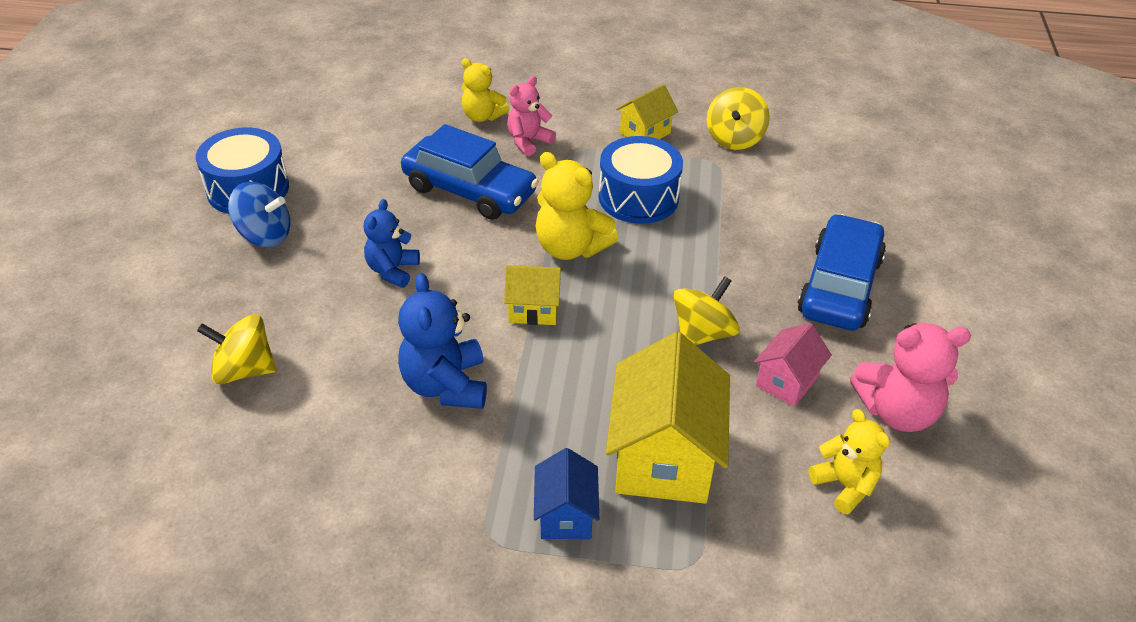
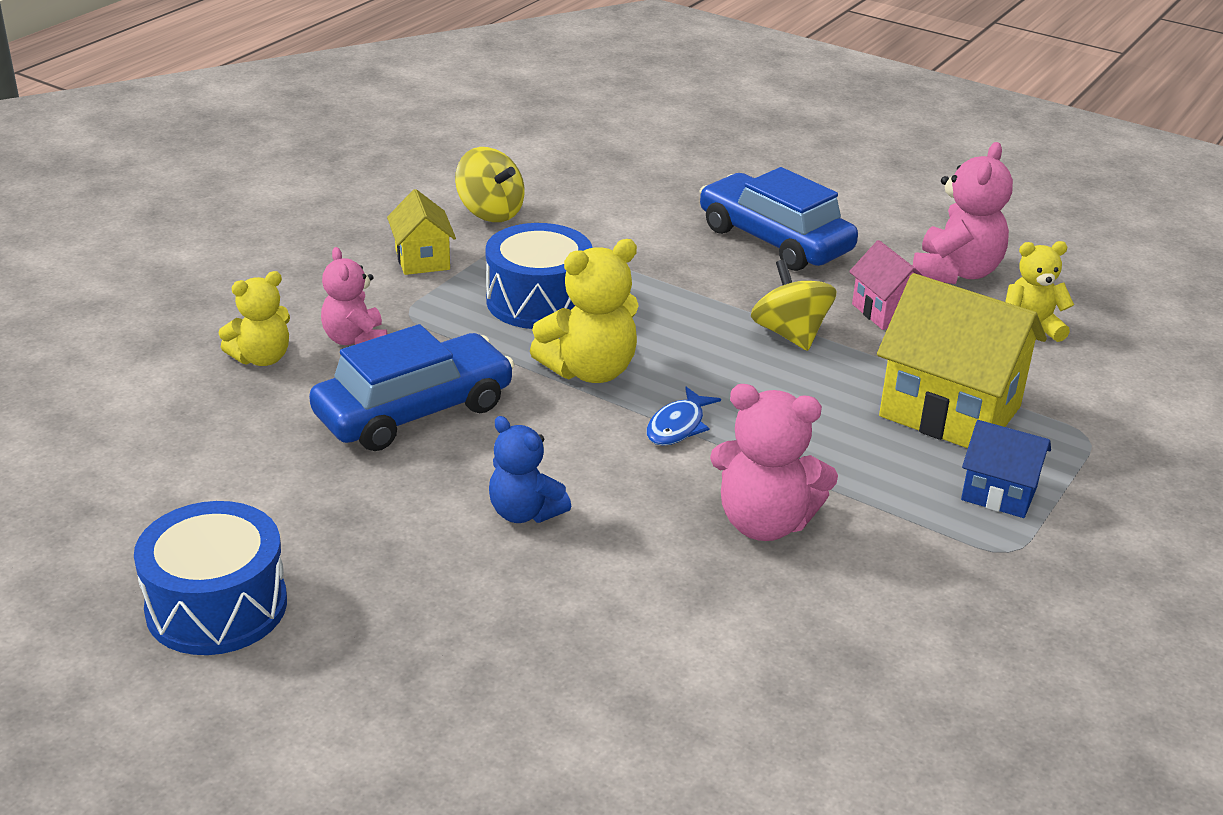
camera: 65 degrees left, 10 degrees down
(244, 370) = (630, 688): yellow spinning top -> none
(265, 235) = (349, 611): blue spinning top -> none
(446, 385) = (764, 523): blue teddy bear -> pink teddy bear
(533, 309) = (678, 426): yellow house -> blue fish

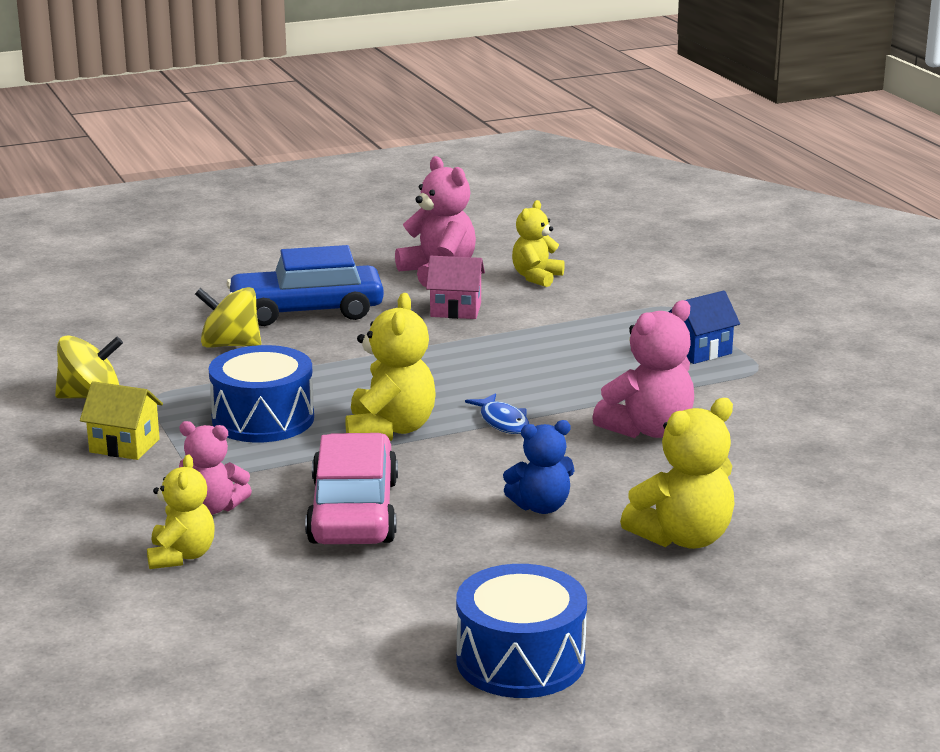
camera: 55 degrees left, 10 degrees down
(414, 411) = (354, 512): blue car -> pink car
(546, 629) = (683, 538): none -> yellow teddy bear
(790, 334) = (439, 348): yellow spinning top -> yellow spinning top (230, 345)
(950, 412) = (597, 333): yellow house -> none

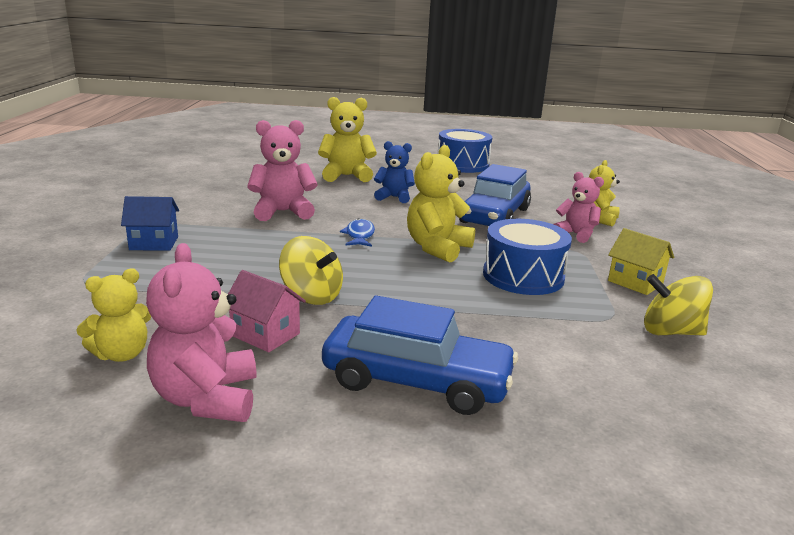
camera: 155 degrees left, 0 degrees up
(230, 345) = (524, 355): yellow spinning top -> yellow spinning top (311, 296)
(354, 512) = (494, 216): pink car -> blue car

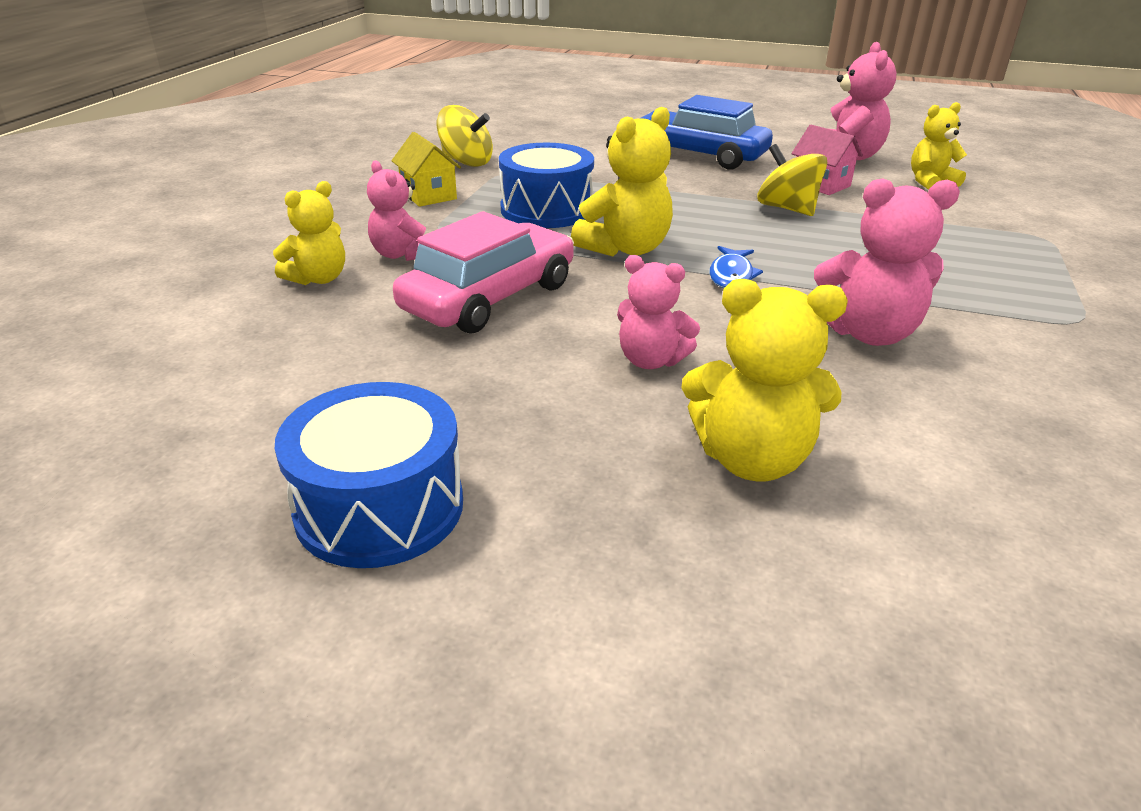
camera: 165 degrees left, 10 degrees up
(154, 243) = (1025, 283): blue house -> none
(394, 197) = (651, 360): blue teddy bear -> pink teddy bear
(494, 216) = (490, 298): blue car -> pink car

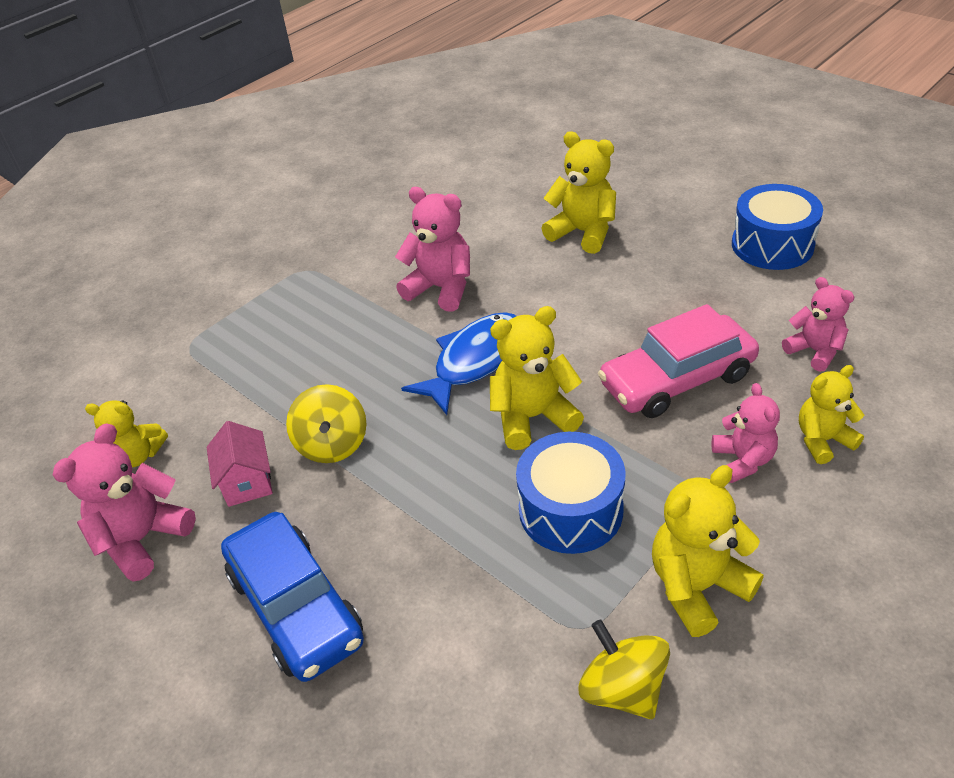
camera: 150 degrees left, 10 degrees up
(428, 195) = (697, 587): yellow house -> yellow teddy bear
(651, 360) = (592, 297): pink teddy bear -> pink teddy bear (814, 351)
(731, 275) = (474, 361): blue fish -> blue fish, size x1.88

